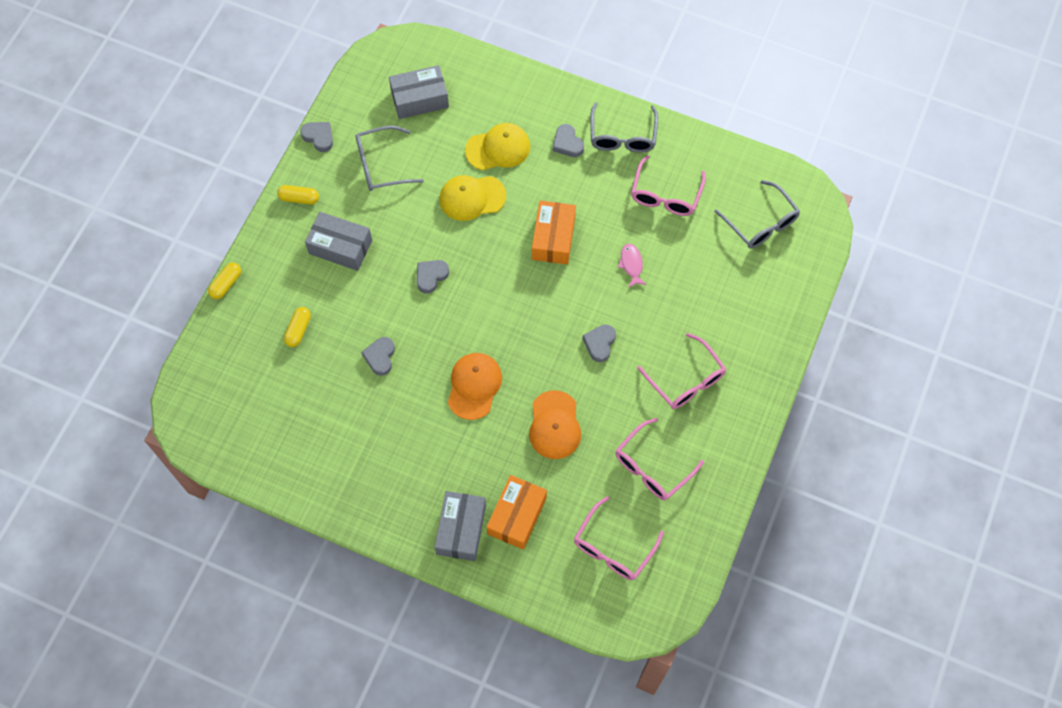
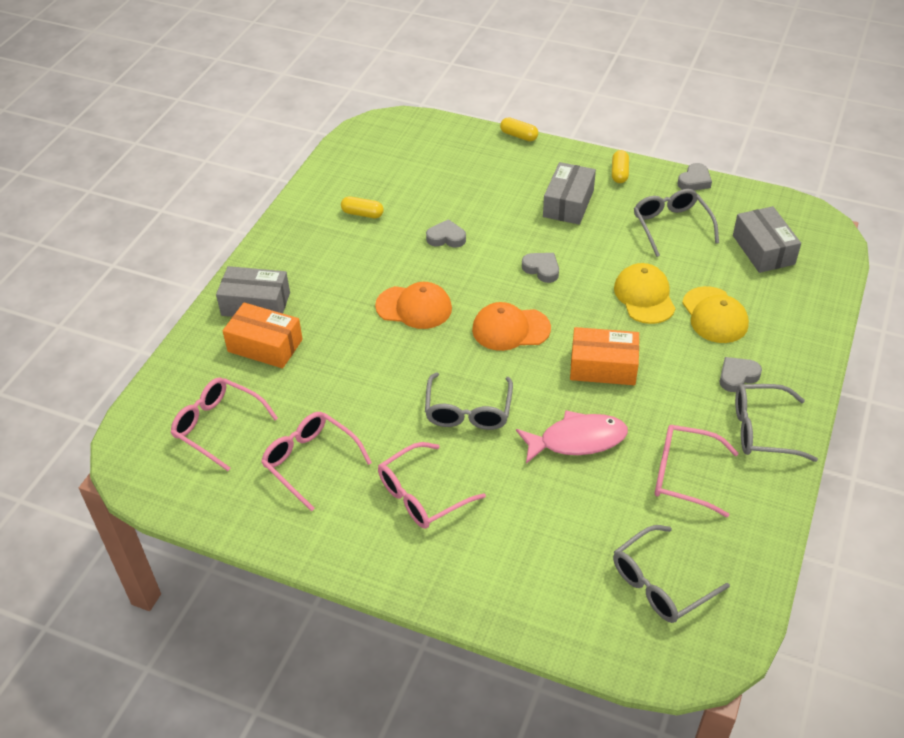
camera: 90 degrees right, 20 degrees down
(298, 330) = (473, 182): yellow capsule -> yellow capsule (362, 214)
(554, 425) = (366, 373): orange cap -> orange cap (510, 329)
(599, 343) = (468, 411): grey heart -> grey glasses
(631, 264) = (577, 440): pink fish -> pink fish, size x1.83

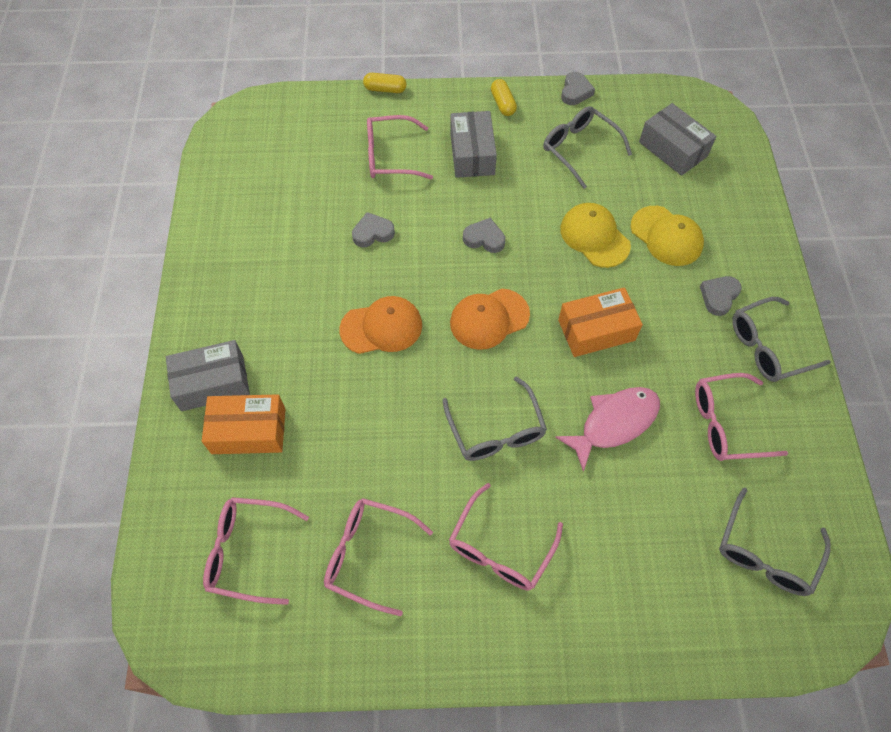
camera: 25 degrees left, 15 degrees up
(362, 214) = (272, 232): yellow capsule -> none
(494, 186) = (390, 156): none -> pink glasses

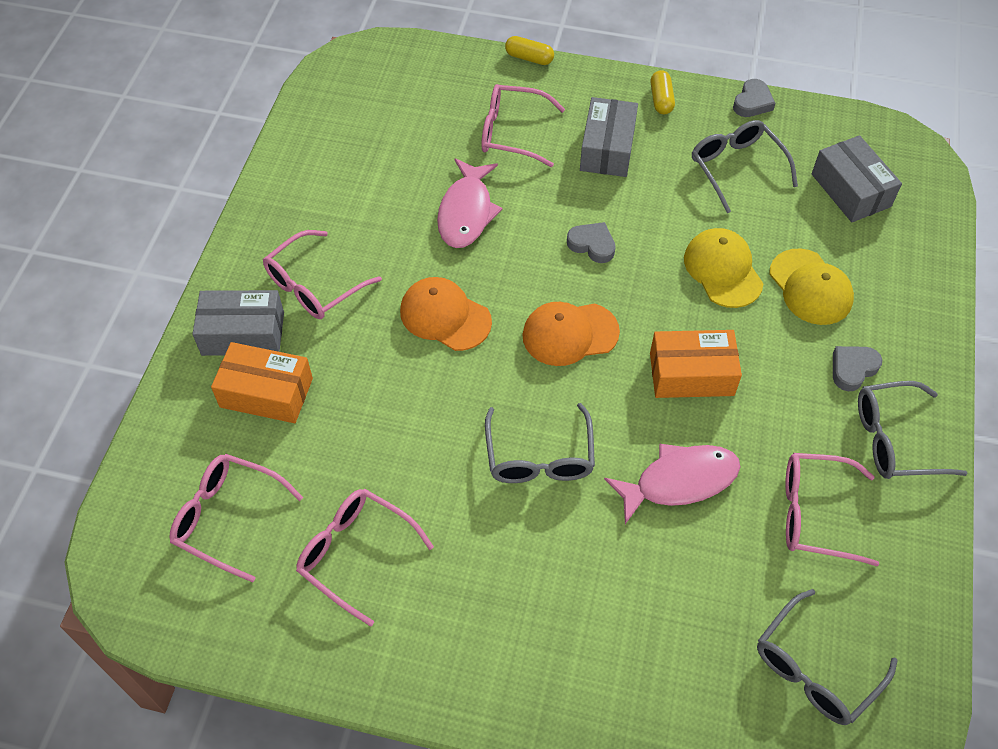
camera: 15 degrees right, 5 degrees down
(373, 233) = (466, 212): grey heart -> pink fish
(382, 327) = (445, 316): orange cap -> orange cap turned 150 degrees counterclockwise
(500, 548) = (504, 584): pink glasses -> pink glasses (314, 285)

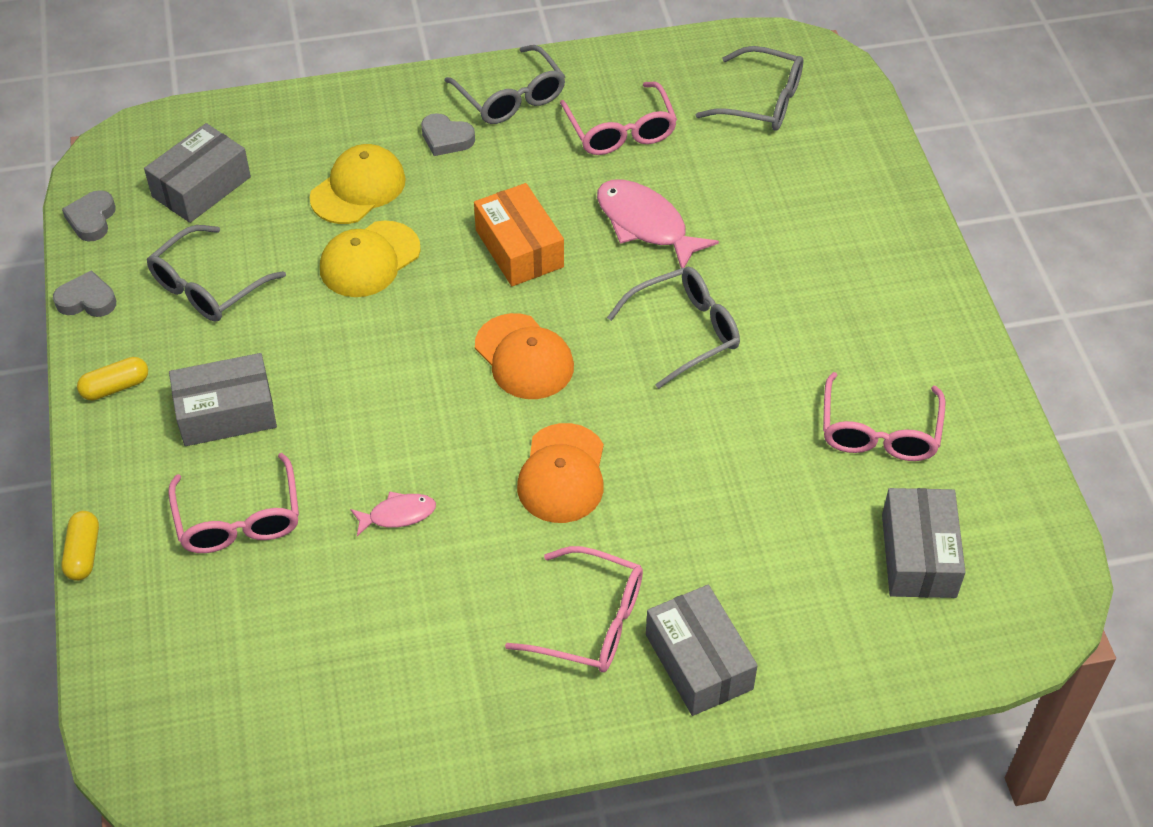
camera: 115 degrees left, 5 degrees down
(228, 518) = (918, 555): pink glasses -> grey box
(266, 393) = (759, 596): orange box -> none
(466, 212) = (398, 515): pink fish -> pink fish, size x0.55
(592, 245) = (389, 378): grey heart -> grey heart (92, 219)

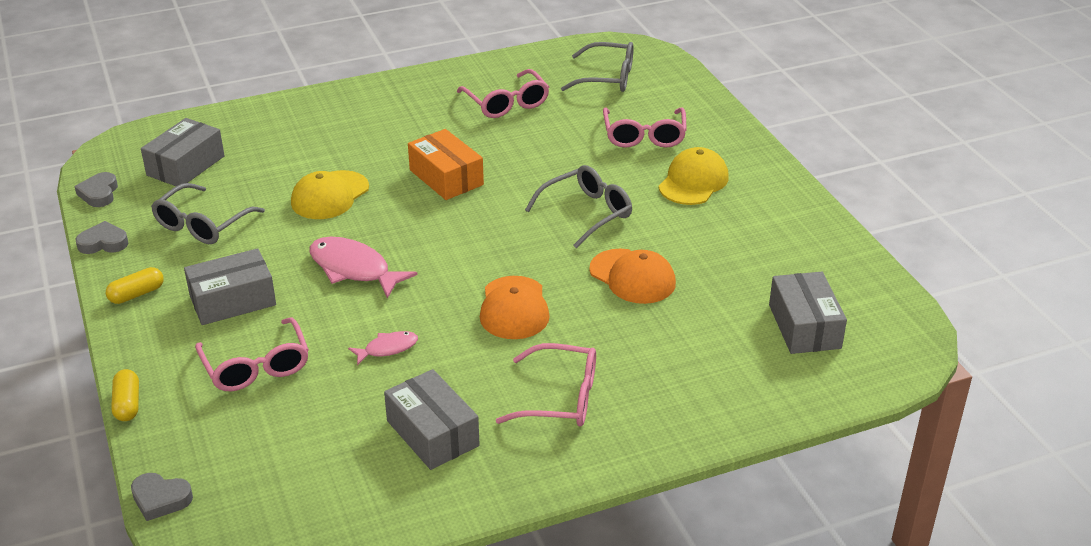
camera: 10 degrees left, 15 degrees down
(358, 188) = (311, 155): yellow cap -> yellow cap (693, 181)
(446, 138) = (374, 120): grey heart -> grey heart (160, 499)
(511, 97) = (418, 92): grey glasses -> none
(524, 357) = (466, 241): orange cap -> orange cap (632, 277)
(646, 225) = (540, 154): pink fish -> pink fish (354, 269)
(699, 662) = (654, 413): grey box -> grey box (432, 433)
(879, 431) = (751, 256): pink glasses -> pink glasses (644, 136)

